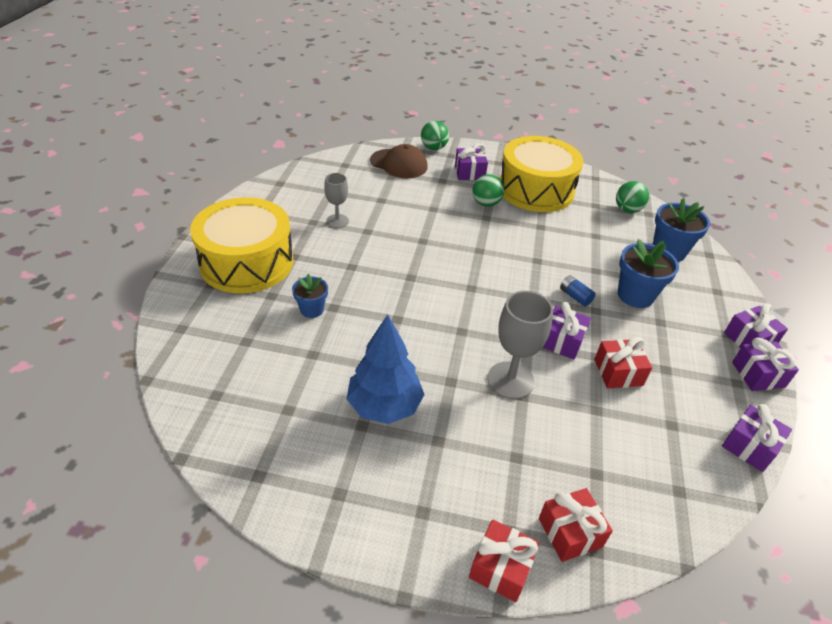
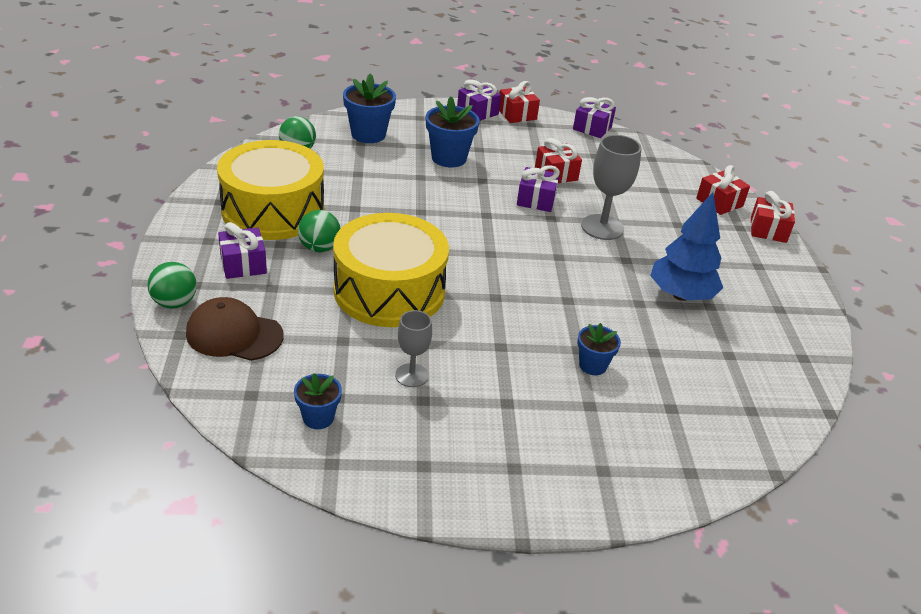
camera: 105 degrees left, 5 degrees down
(247, 262) = (543, 446): yellow drum -> yellow drum (389, 291)
(316, 183) = (318, 418): none -> blue flower pot
(399, 164) = (234, 334): brown cap -> brown cap turned 90 degrees counterclockwise
(575, 296) = (469, 190): blue battery -> none
(758, 375) = (517, 114): purple gift -> red gift

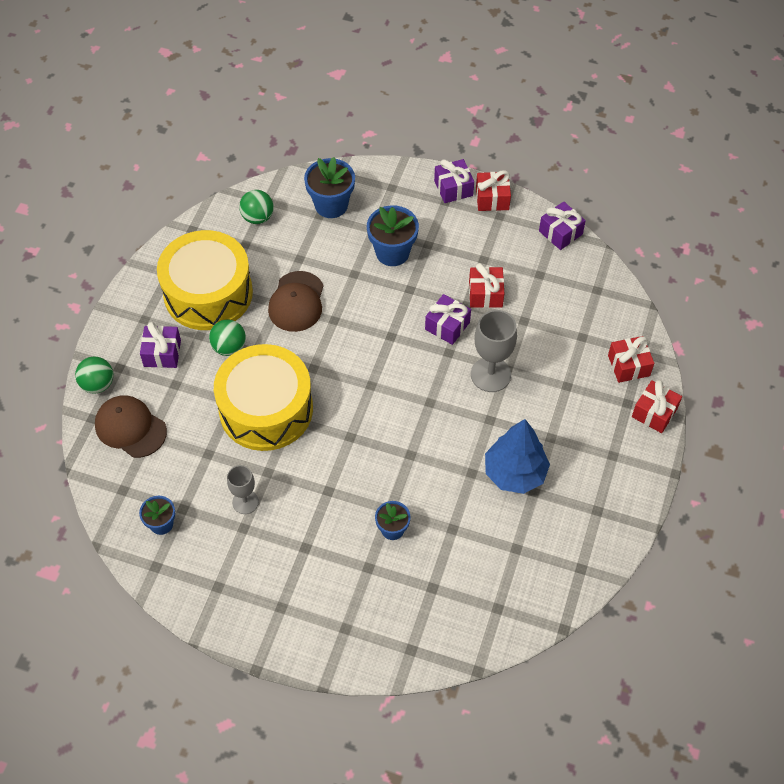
camera: 25 degrees right, 20 degrees up
(373, 204) = (296, 302): none -> brown cap

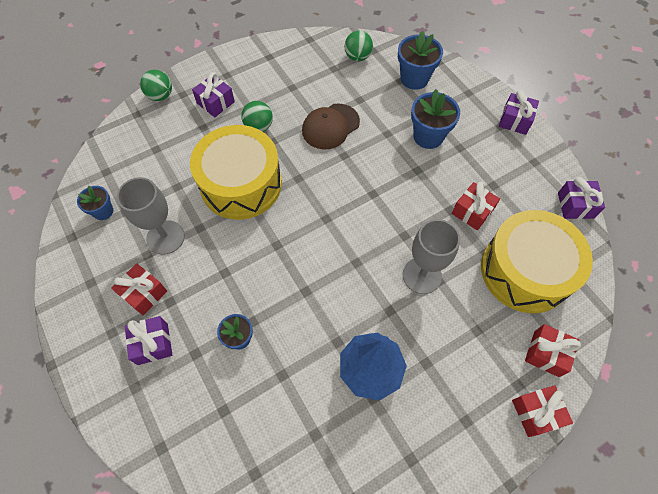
camera: 40 degrees right, 5 degrees up
(130, 428) = (150, 135): brown cap -> none
(208, 293) = (280, 84): yellow drum -> yellow drum (525, 270)
(245, 502) = (165, 237): grey goblet -> grey goblet, size x1.63
(447, 326) = (421, 215): purple gift -> purple gift (153, 344)
(492, 198) = (539, 146): red gift -> red gift (144, 293)

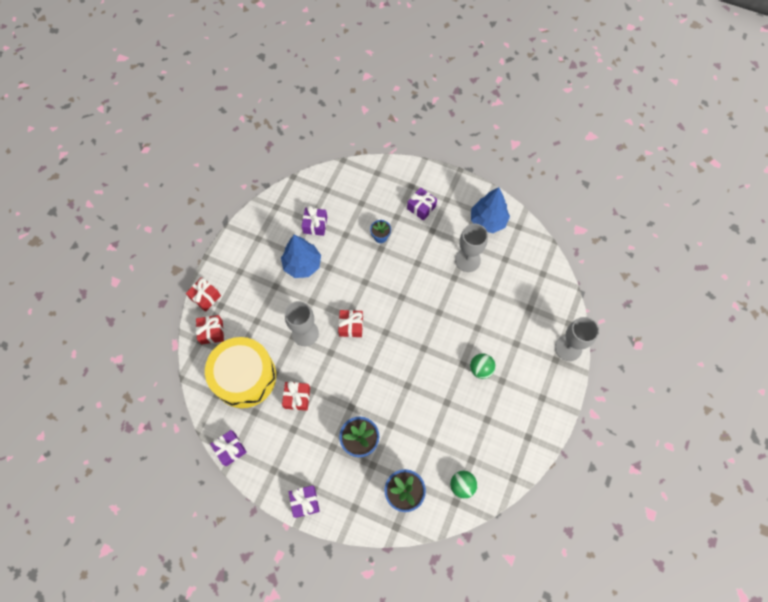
camera: 145 degrees right, 5 degrees up
(95, 268) = (488, 221): none -> blue tree
(103, 211) = (517, 251): blue flower pot -> none
(144, 293) = (449, 225): red gift -> red gift (351, 326)
(160, 96) = (568, 348): green ball -> grey goblet
(215, 102) = (526, 368): purple gift -> purple gift (315, 225)
(241, 184) = (455, 320): yellow drum -> none
(330, 126) = (433, 403): brown cap -> none

